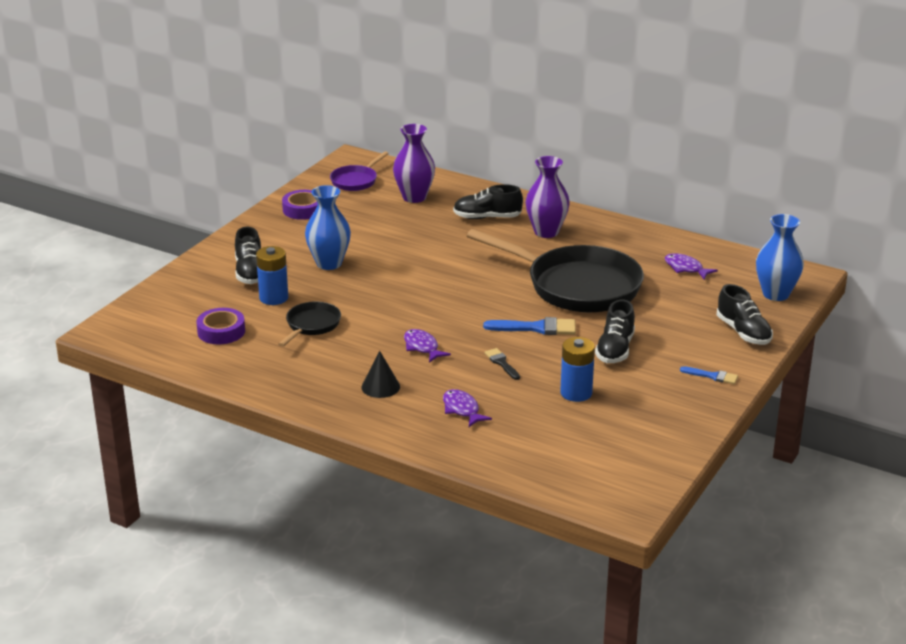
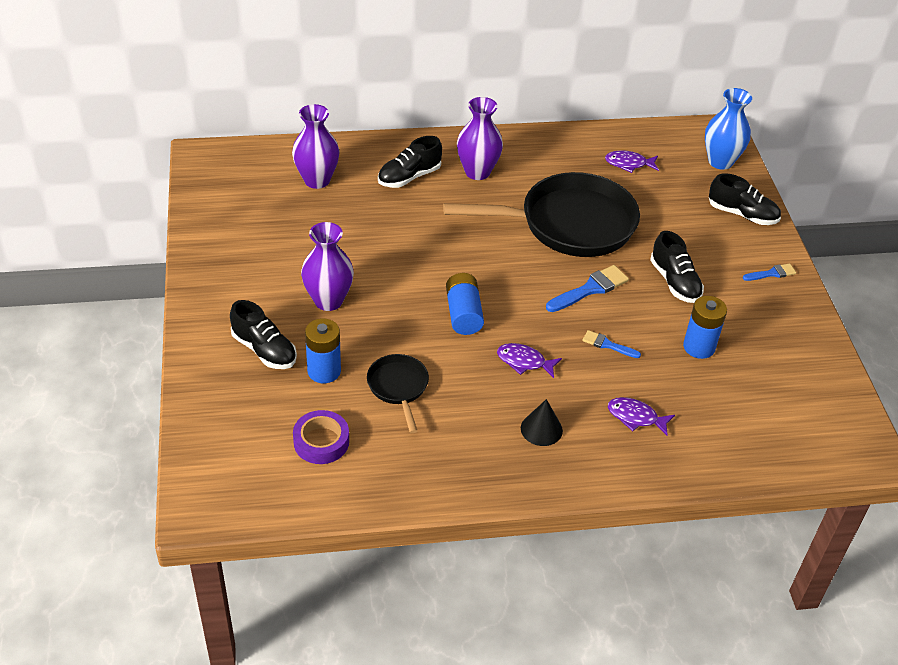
camera: 40 degrees left, 15 degrees up
(303, 209) = (226, 242): purple tape -> none
(329, 263) = (328, 300): blue vase -> purple vase
(356, 181) = (238, 182): purple pan -> none
(415, 305) = (463, 314): none -> blue battery
(502, 363) = (607, 345): black brush -> blue brush

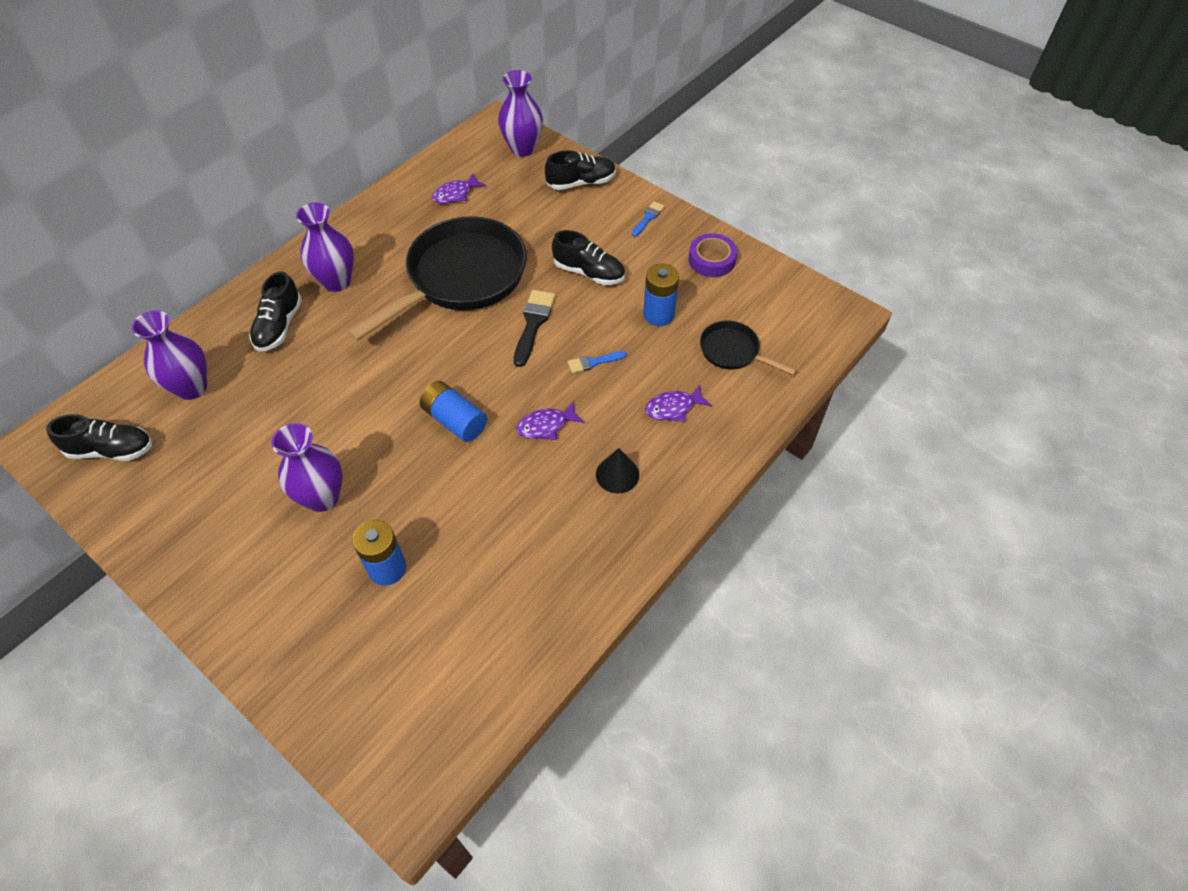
camera: 40 degrees left, 10 degrees up
(264, 350) = (309, 592): black shoe -> black shoe (111, 450)
(321, 442) = (453, 637): purple tape -> purple tape (711, 260)
(398, 388) = (468, 531): black pan -> black pan (733, 351)
(590, 289) = (533, 324): blue brush -> black brush
(720, 161) = (522, 148): blue vase -> purple vase

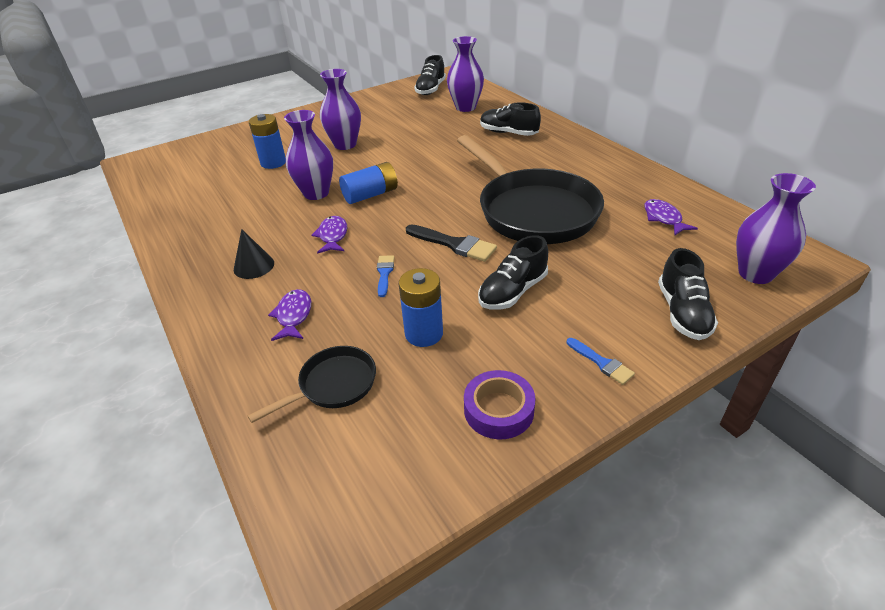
camera: 110 degrees right, 15 degrees down
(337, 281) = (549, 154): purple vase -> purple vase (316, 193)

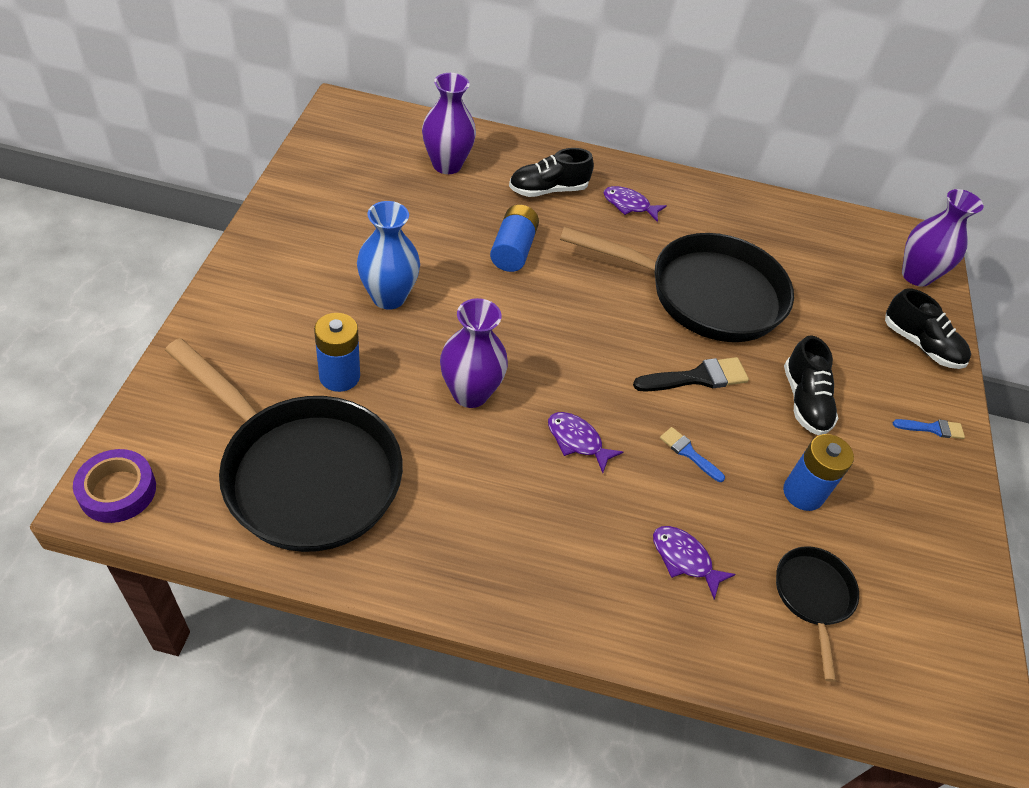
camera: 55 degrees left, 10 degrees up
(200, 187) = (303, 473): none -> black pan
(254, 266) = (558, 534): black cone -> none
(345, 145) = (388, 297): purple vase -> blue vase
(371, 195) = (533, 360): blue battery -> blue battery (513, 250)
(430, 89) = (358, 146): black shoe -> none
(498, 410) = (930, 520): purple tape -> purple tape (117, 491)
(663, 218) = (804, 247): purple fish -> purple fish (629, 205)

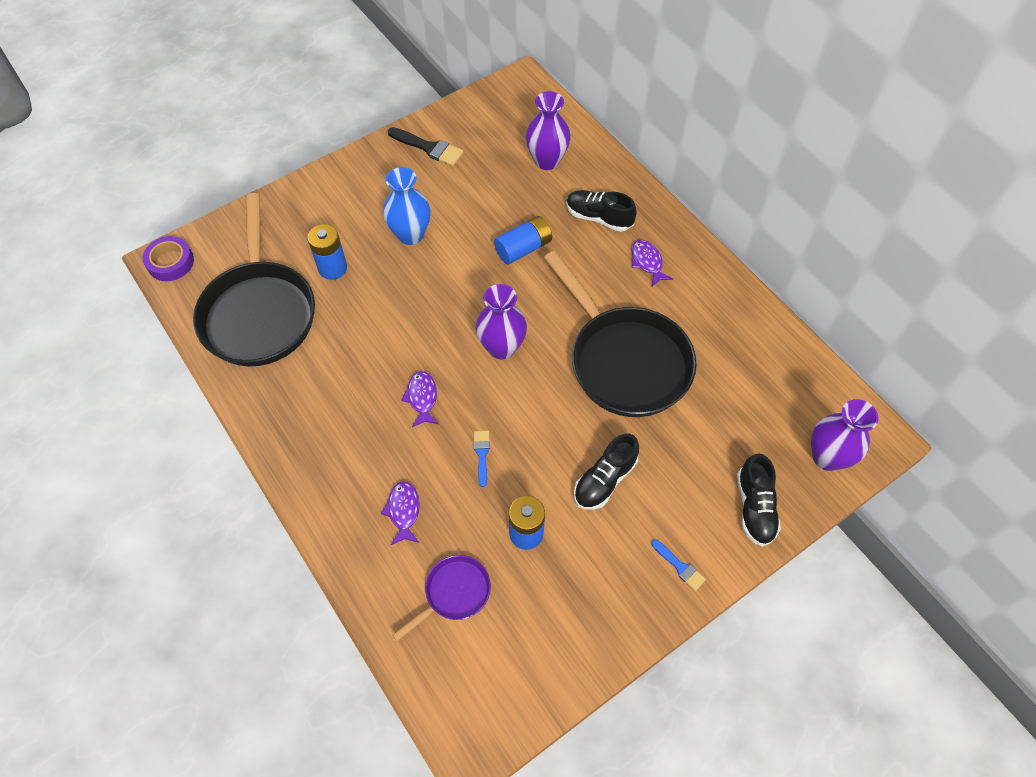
camera: 50 degrees right, 10 degrees up
(470, 393) = (392, 326): purple vase -> purple vase (501, 347)
(697, 377) = (546, 412): black brush -> black brush (429, 148)
(813, 597) = (453, 593): black pan -> purple pan

